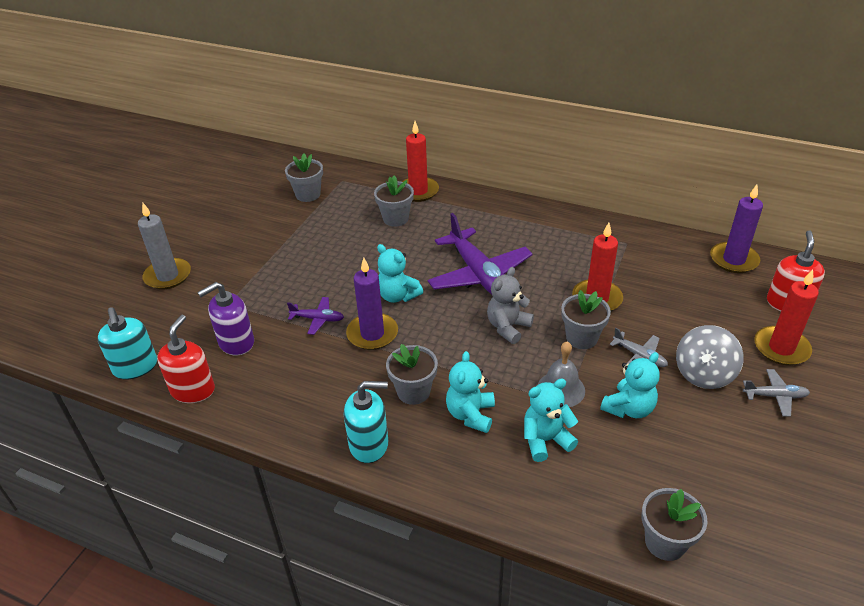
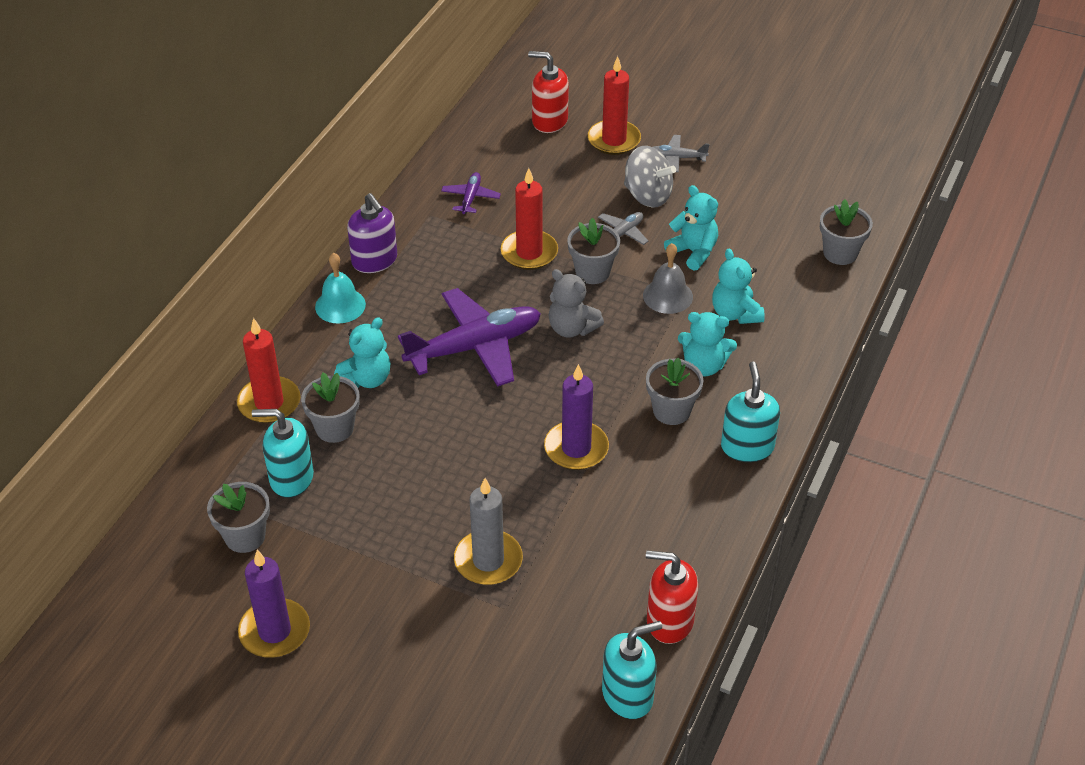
camera: 90 degrees left, 5 degrees up
(168, 276) = (432, 696): grey candle -> grey candle (488, 560)
(236, 342) = (585, 587): purple soap dispenser -> purple soap dispenser (374, 261)
(318, 319) = (545, 504): purple plane -> purple plane (471, 198)
(353, 206) = (291, 478): none -> turquoise soap dispenser
(397, 296) = (507, 425): turquoise teddy bear -> turquoise teddy bear (367, 379)
(514, 210) = (340, 305): none -> turquoise bell
(733, 260) = (474, 141): purple candle -> purple candle (274, 631)
(775, 396) = (676, 158): grey plane -> grey plane turned 90 degrees counterclockwise

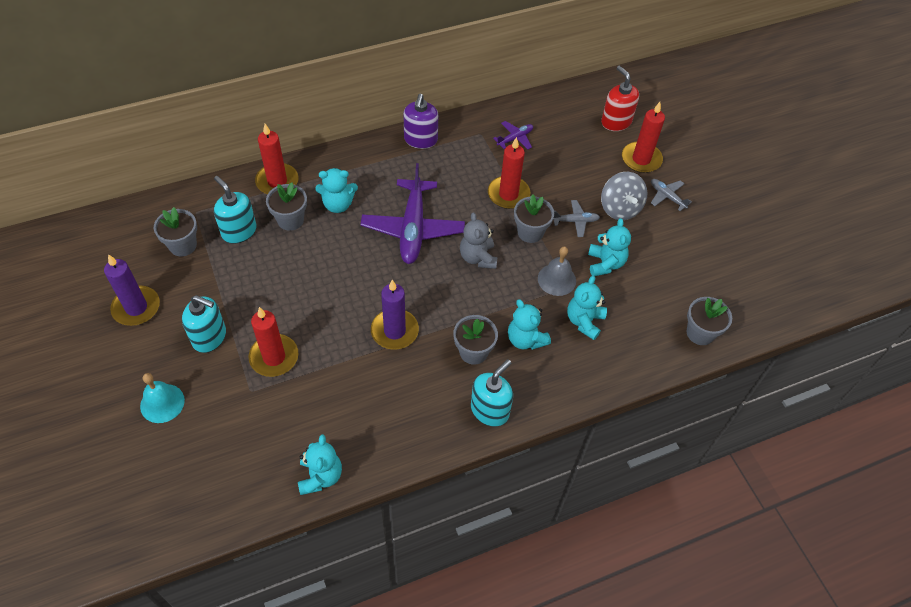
camera: 40 degrees right, 10 degrees up
(340, 305) = (373, 153): turquoise bell -> turquoise bell (162, 403)
(475, 347) = (413, 228): purple plane -> purple plane turned 75 degrees clockwise
(488, 560) = (274, 357): grey candle -> red candle
(628, 695) = (248, 498): turquoise soap dispenser -> turquoise soap dispenser (209, 337)
(669, 621) = (320, 476): red soap dispenser -> turquoise teddy bear

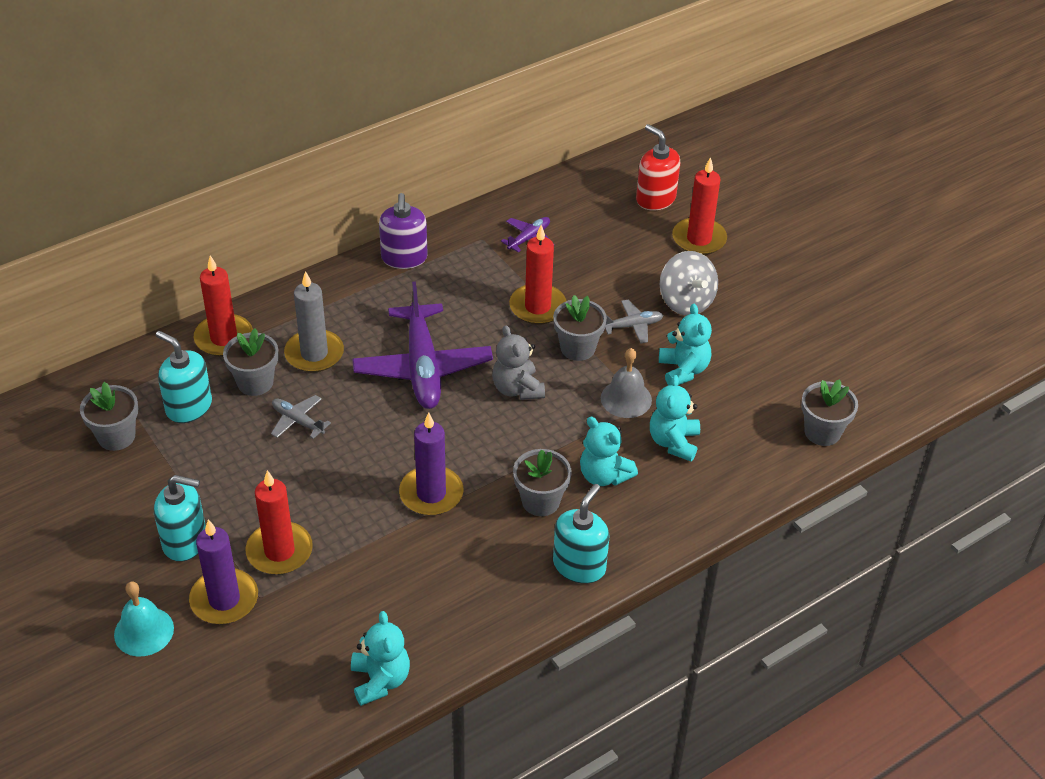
camera: 10 degrees left, 10 degrees down
(136, 308) = (74, 522): purple candle -> purple candle (224, 599)
(338, 204) = (314, 354): turquoise teddy bear -> grey candle
(667, 196) = (742, 279): grey plane -> grey plane (298, 421)

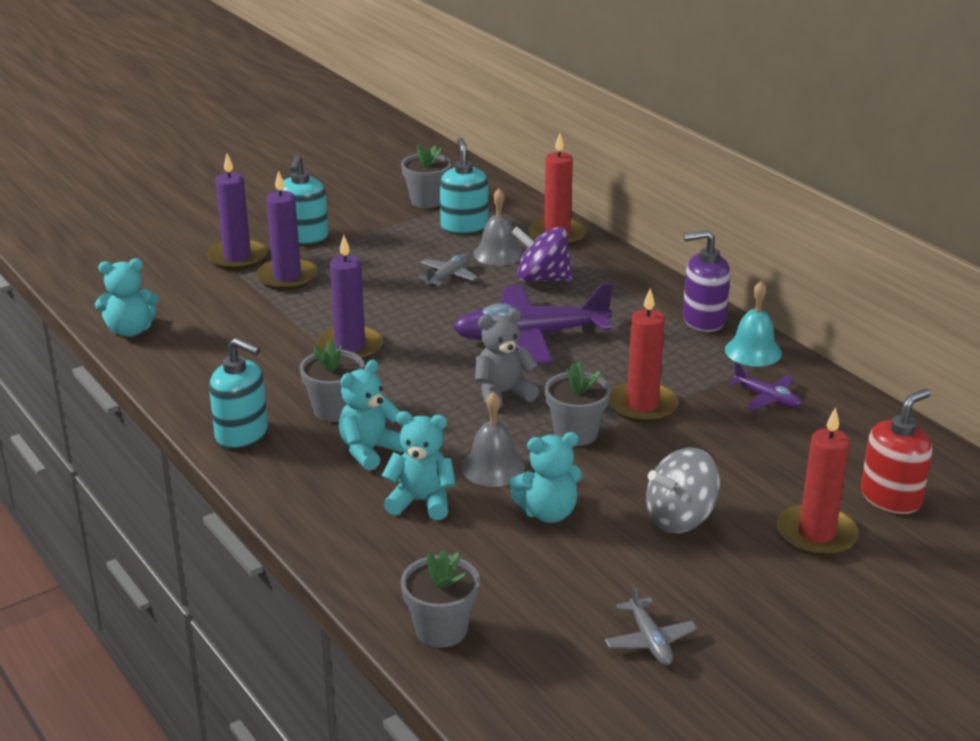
camera: 90 degrees right, 15 degrees down
(144, 631) = (212, 229): turquoise bell -> turquoise bell (753, 351)
(188, 407) = (464, 226): turquoise soap dispenser -> turquoise soap dispenser turned 45 degrees counterclockwise
(255, 382) = (498, 253): grey flower pot -> grey bell
(279, 551) = (287, 277): red candle -> purple candle
(314, 354) = (542, 279): grey candle -> purple spinning top
(632, 326) = (623, 474): grey plane -> grey plane (649, 640)

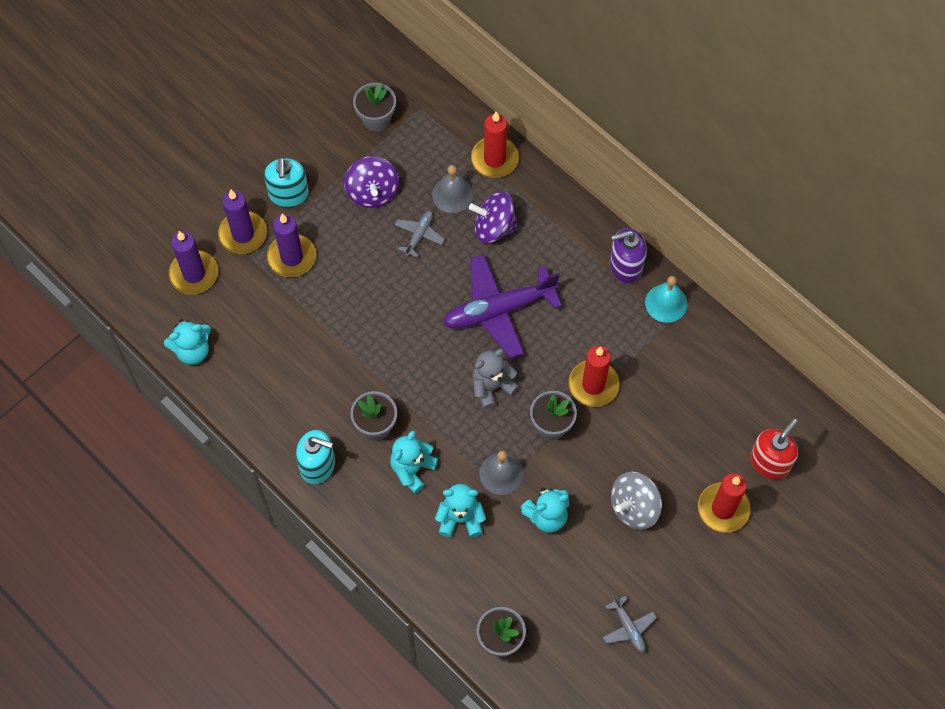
camera: 10 degrees left, 35 degrees up
(350, 347) = (367, 346): purple candle -> purple candle (194, 274)
(403, 244) = (372, 192): none -> purple spinning top
(464, 226) = (416, 157): turquoise soap dispenser -> none
(767, 398) = (681, 361): purple plane -> none

